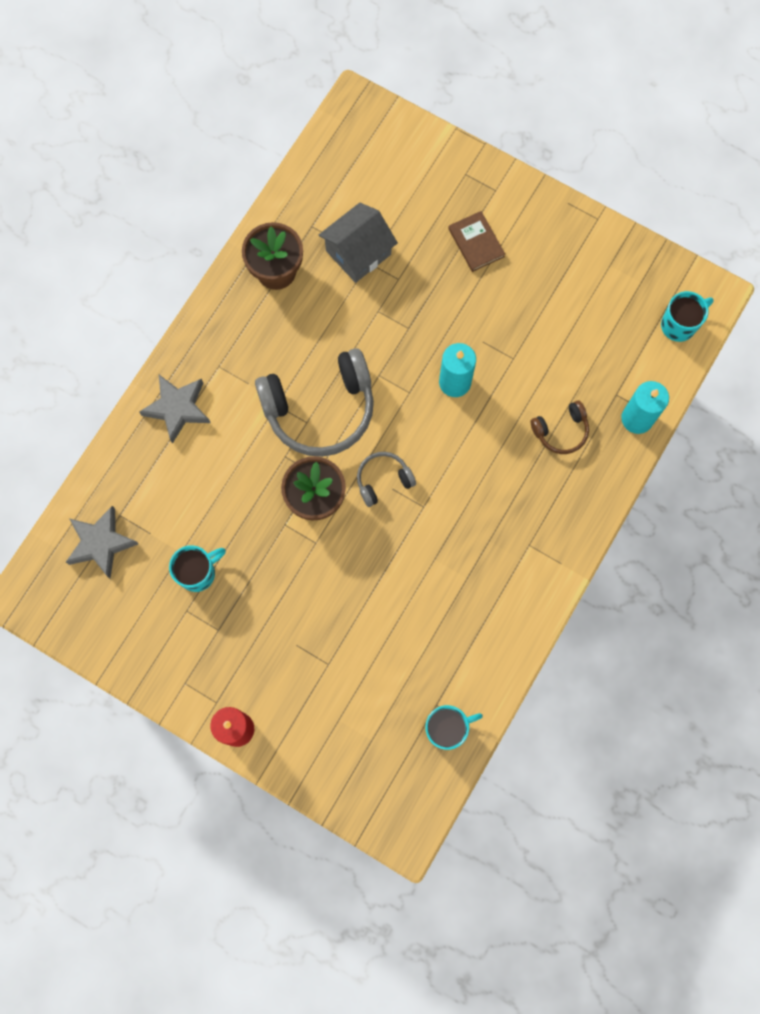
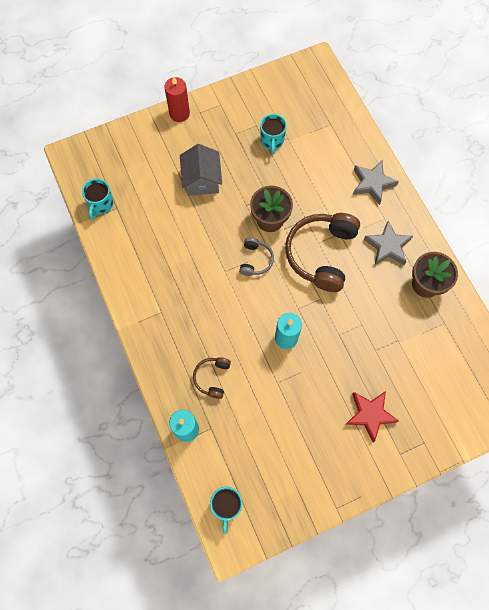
camera: 125 degrees right, 5 degrees down
(101, 543) = (321, 108): grey star -> grey star (387, 246)
(320, 409) = (321, 254): grey headphones -> brown headphones
(358, 252) = (408, 338): grey house -> grey house (202, 180)
(476, 243) = (370, 415): brown book -> red star

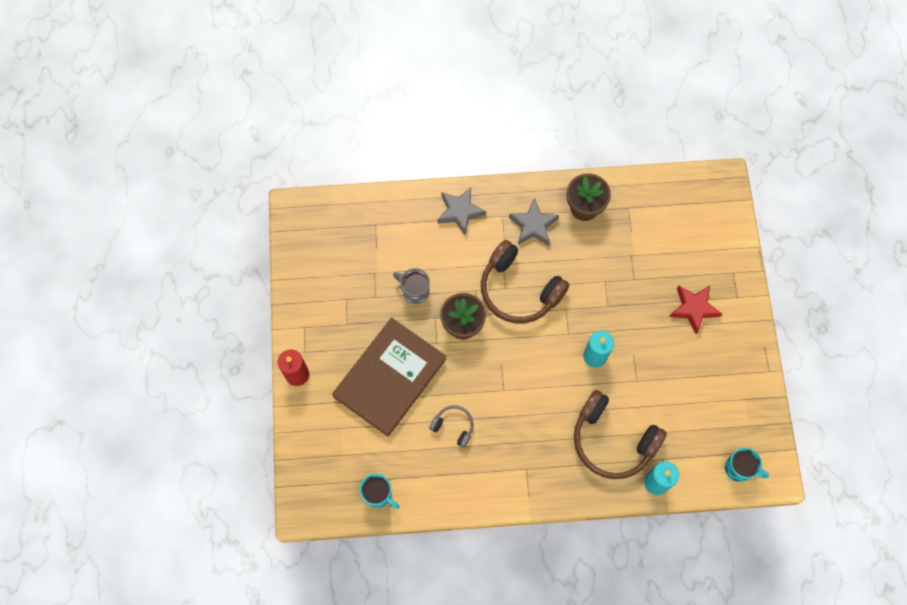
camera: 70 degrees left, 0 degrees up
(202, 180) = (390, 378): grey house -> brown book
(212, 378) = (612, 440): brown headphones -> brown headphones, size x2.06
(255, 260) = (502, 355): grey headphones -> grey headphones (453, 426)
(272, 141) = (372, 290): turquoise mug -> none
(285, 173) = (414, 291): none -> grey mug

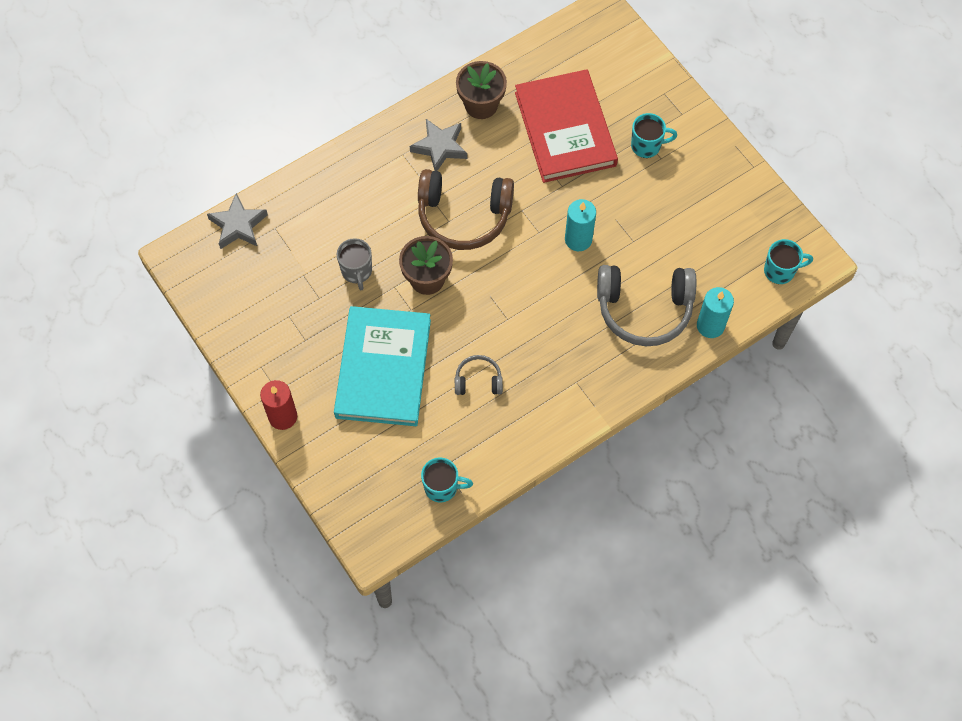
camera: 30 degrees left, 5 degrees down
(390, 378) = (383, 368): brown book -> turquoise book
(414, 291) = (357, 271): grey mug -> grey mug turned 105 degrees counterclockwise
(460, 212) = (356, 171): grey star -> grey star (238, 225)
(612, 440) = (644, 309): brown headphones -> grey headphones
(637, 261) = (565, 129): none -> red book
(694, 308) = (647, 146): red star -> turquoise mug

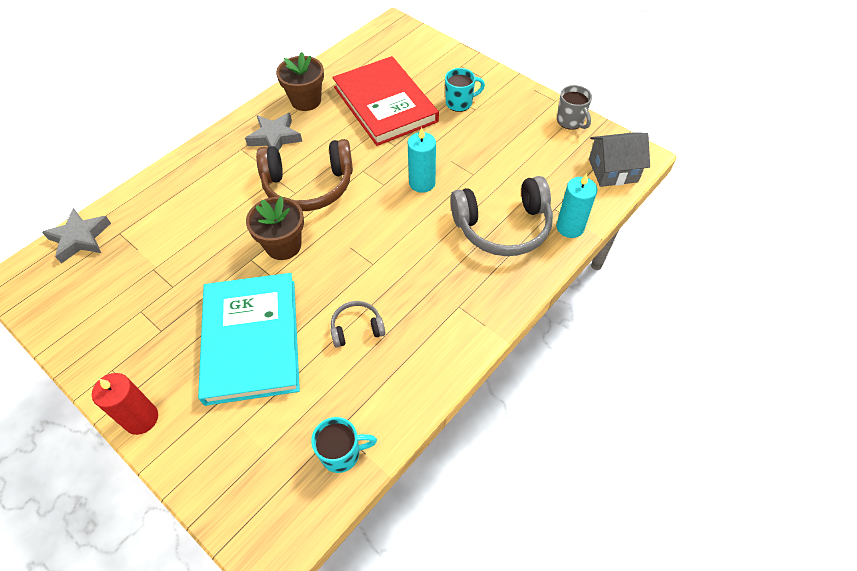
camera: 15 degrees left, 10 degrees down
(357, 271) = (209, 254): grey mug -> grey mug (570, 121)
(780, 271) = (613, 170): turquoise mug -> grey house

